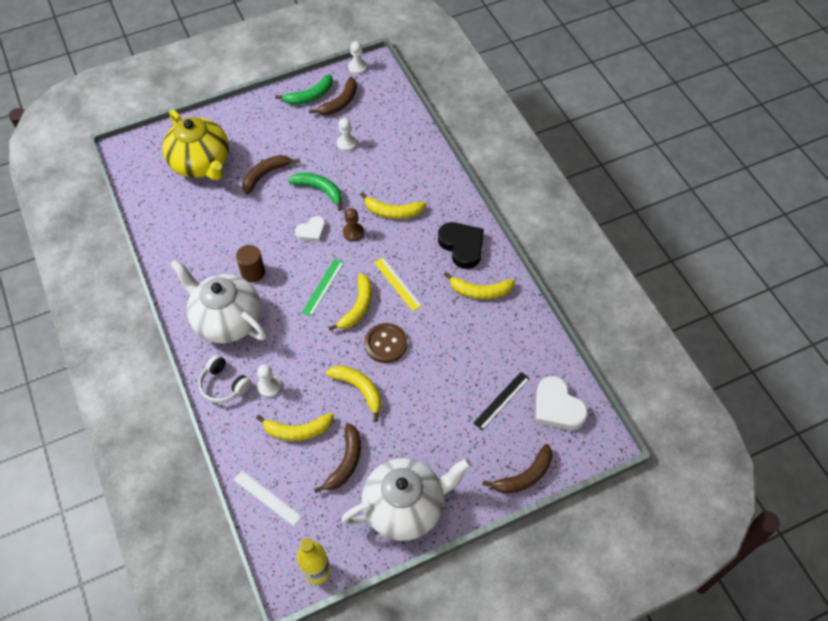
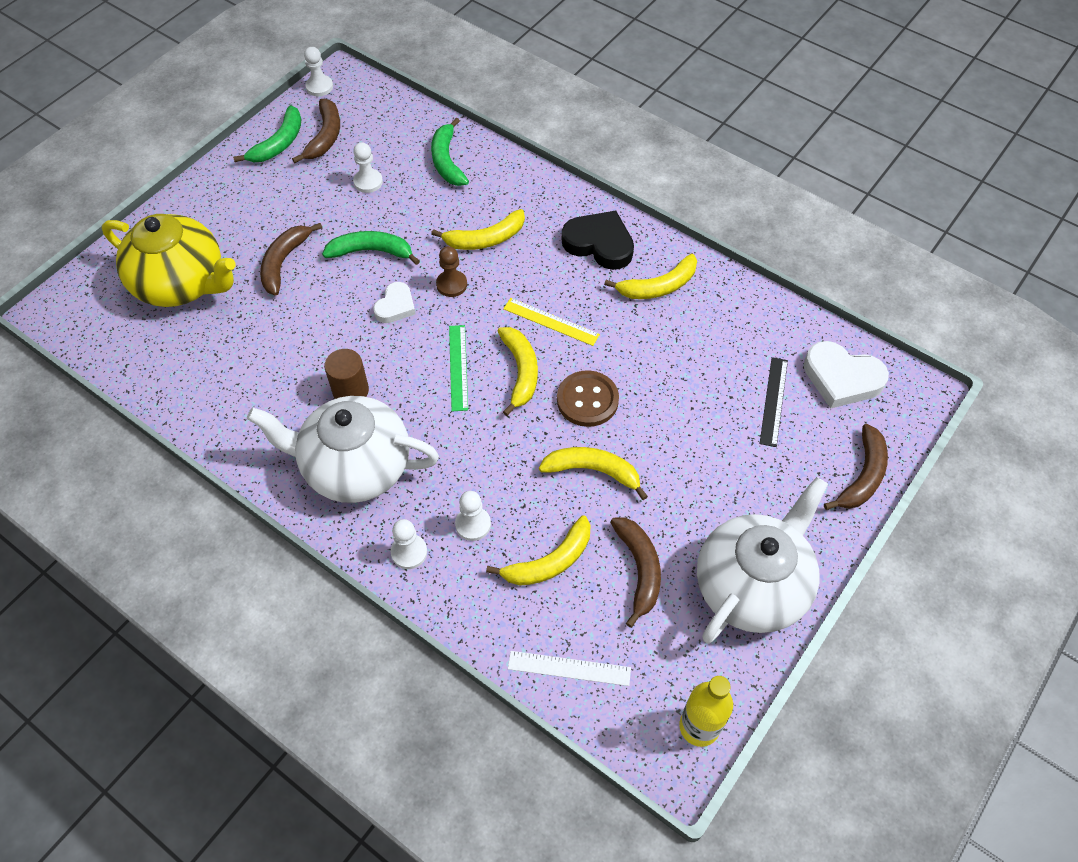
camera: 30 degrees left, 0 degrees up
(224, 385) = (409, 552): white headphones -> white pawn
(403, 149) = (447, 161): none -> green banana

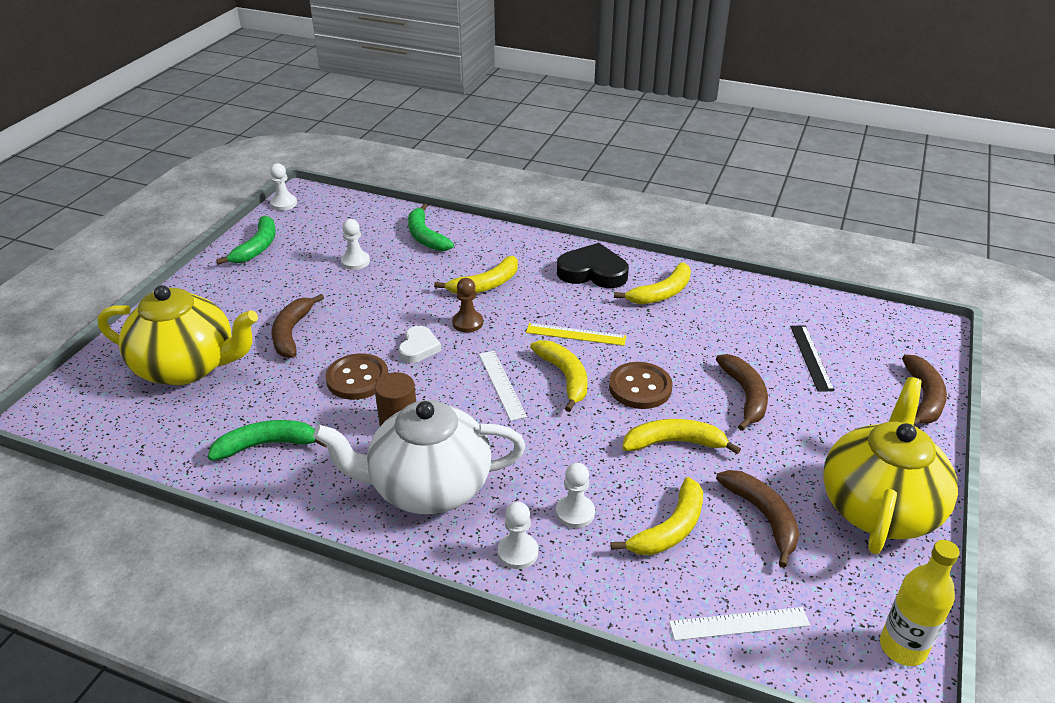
camera: 15 degrees left, 20 degrees down
(325, 137) = (301, 236): brown banana -> brown banana (745, 396)
(328, 331) = (357, 379): none -> brown button
(371, 251) = (378, 311): green banana -> green banana (267, 445)
(458, 367) = (501, 384): green ruler -> white ruler
(752, 585) = (879, 506): white teapot -> yellow teapot
(841, 378) = (859, 330): white heart -> none

